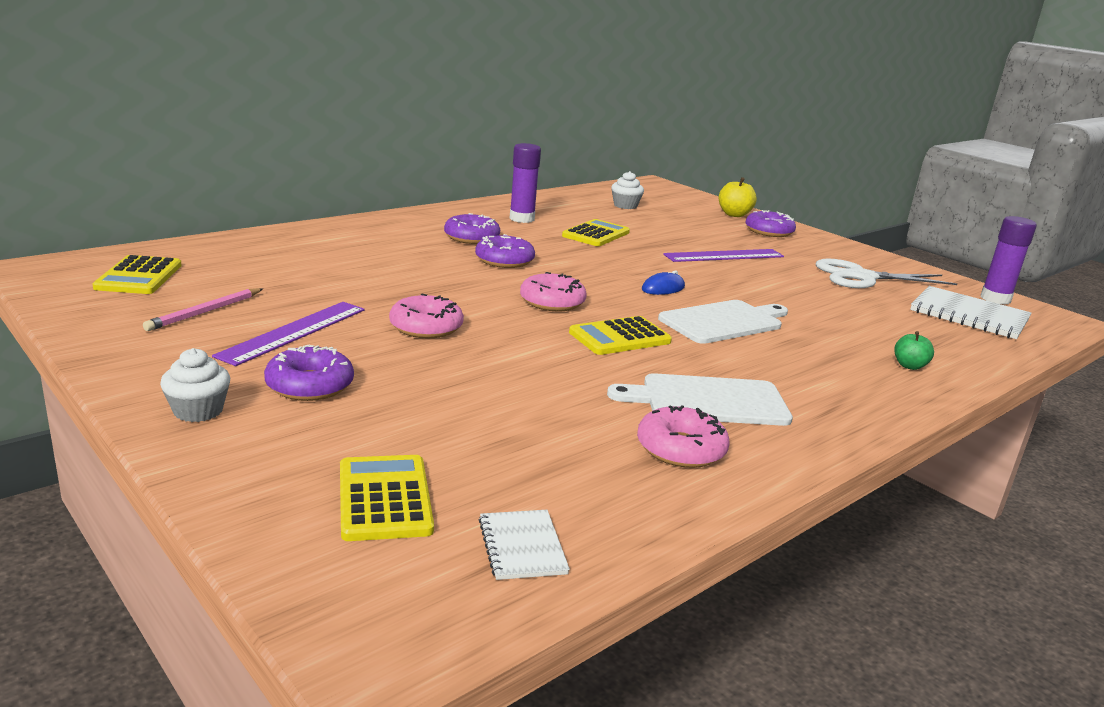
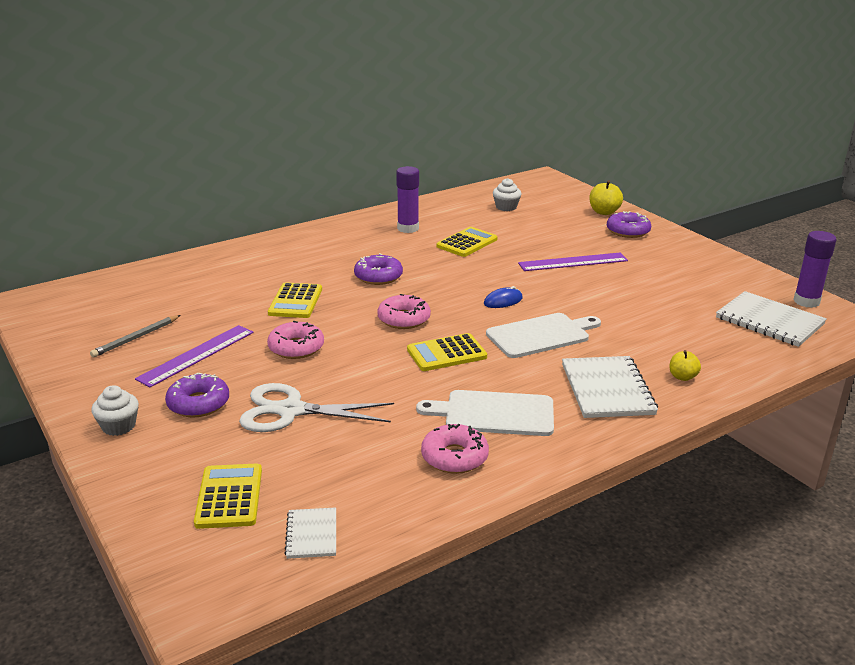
camera: 10 degrees right, 5 degrees up
(139, 276) = (93, 305): yellow calculator -> yellow calculator (295, 301)
(205, 312) = (136, 338): pink pencil -> grey pencil
(471, 237) = (358, 252): purple donut -> none
(830, 377) = (607, 389): none -> white notebook
(862, 277) = (690, 281): white scissors -> white scissors (291, 411)
(909, 366) = (682, 377): green apple -> yellow apple

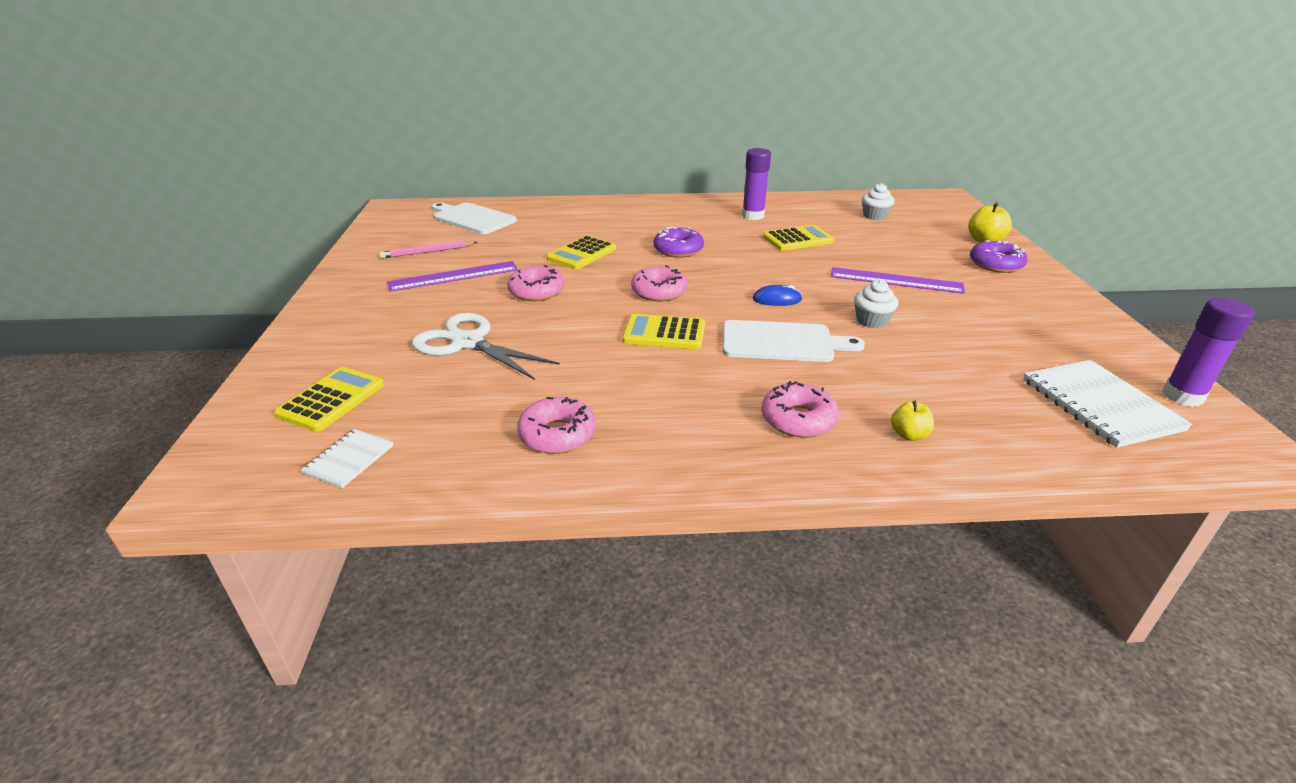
camera: 30 degrees right, 5 degrees up
(119, 426) = (331, 315): white cupcake -> white cupcake (871, 321)
(136, 338) = (427, 252): grey pencil -> pink pencil
(198, 403) = (407, 315): purple donut -> none
(494, 413) = (646, 405): white cutting board -> white cutting board (472, 218)
(607, 389) = (798, 419): white notebook -> pink donut

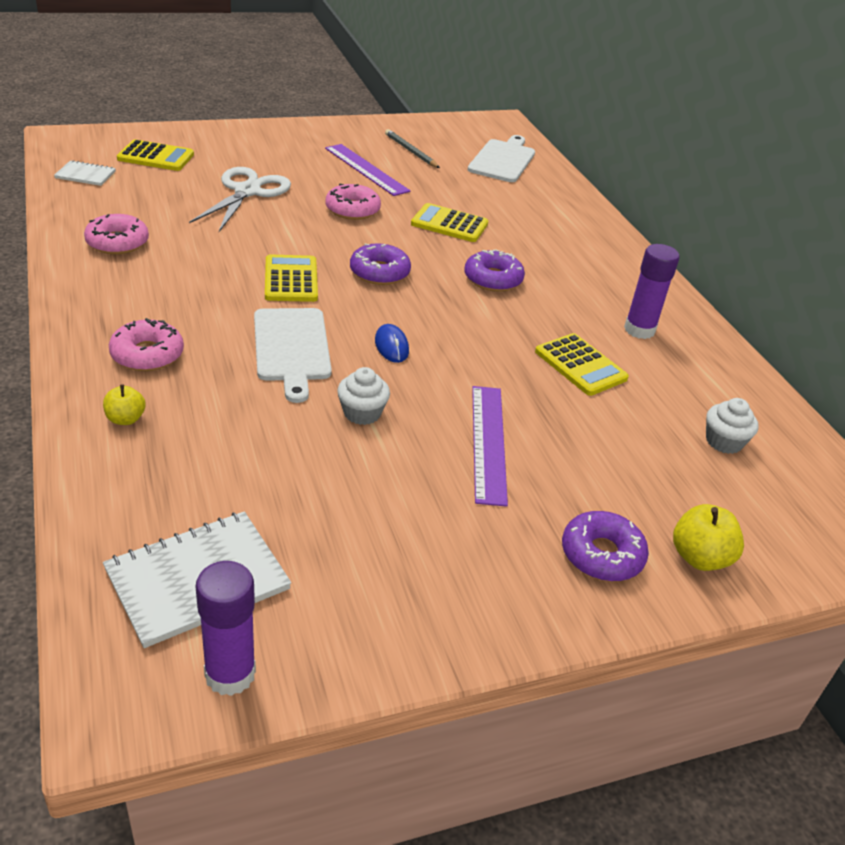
camera: 70 degrees right, 5 degrees up
(427, 252) = (411, 151): pink pencil -> grey pencil
(659, 291) = (379, 272): pink donut -> purple donut

